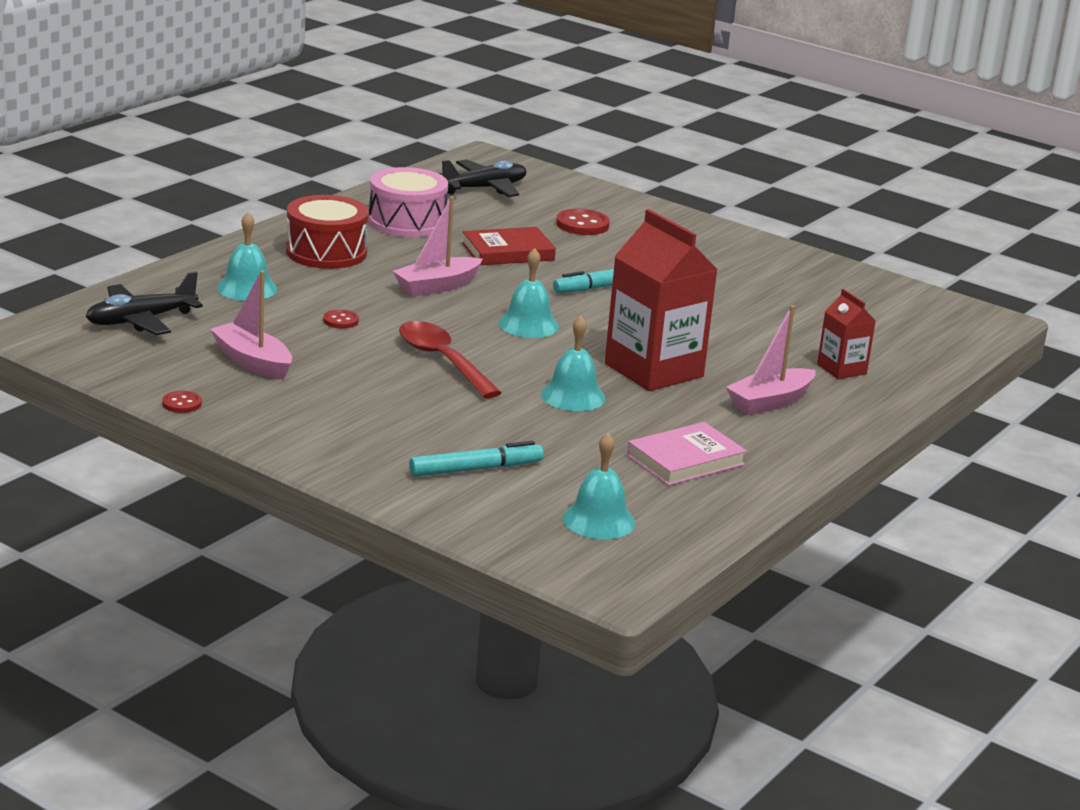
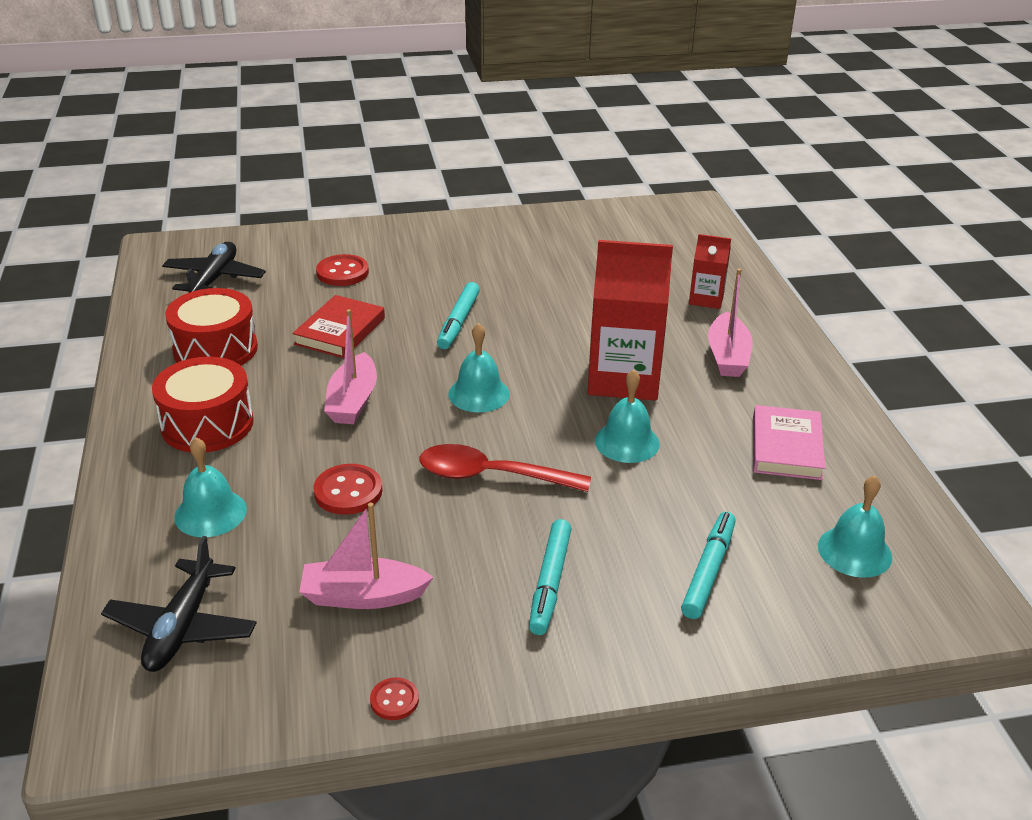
camera: 45 degrees left, 10 degrees up
(340, 321) = (348, 491): red button -> red button, size x1.72
(366, 417) = (549, 583): none -> turquoise marker
(407, 222) = (215, 349): pink drum -> red drum

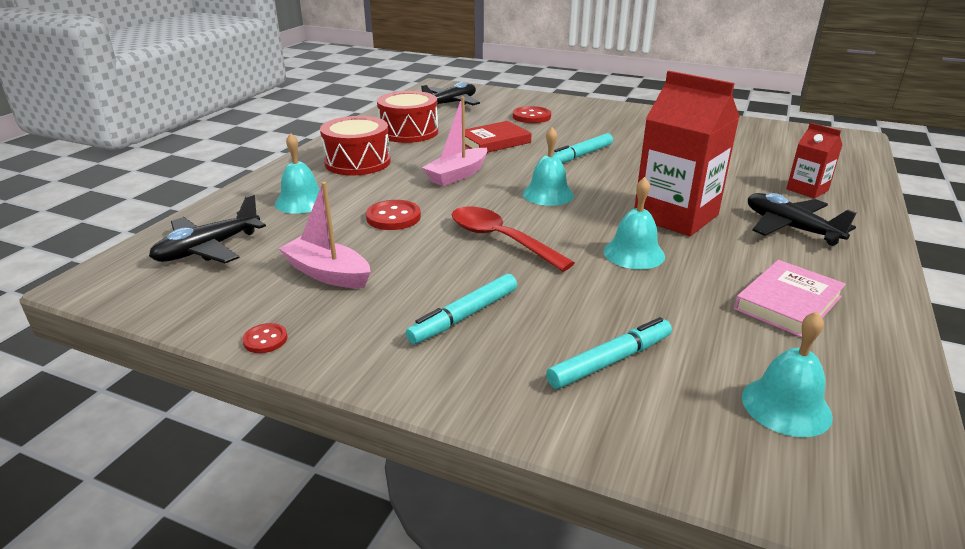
camera: 35 degrees right, 5 degrees down
(727, 356) = (790, 228): pink boat -> black plane

